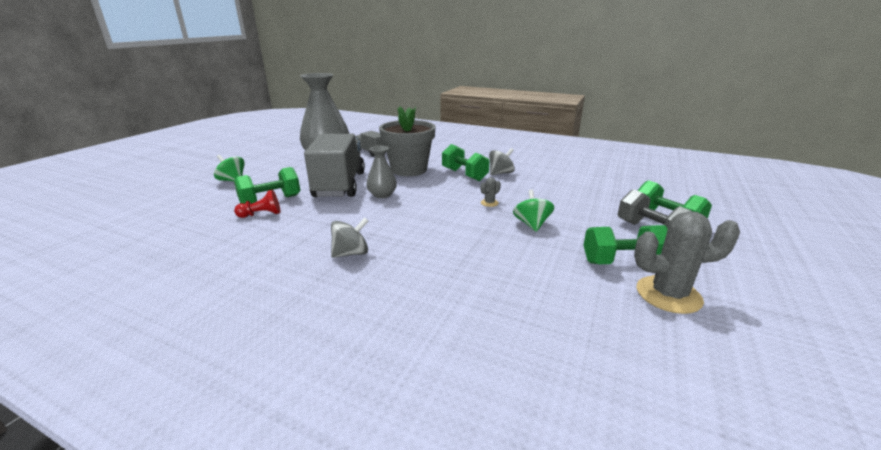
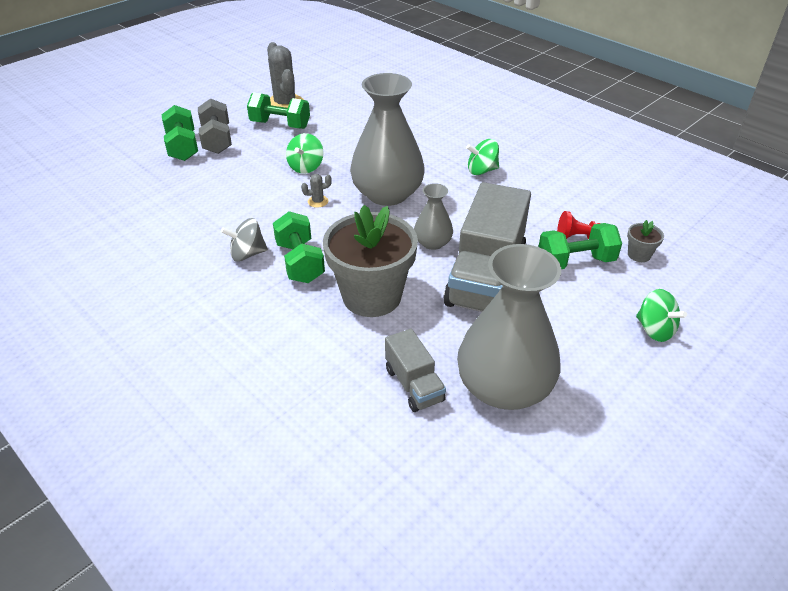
camera: 160 degrees left, 15 degrees up
(213, 212) = (639, 255): none -> grey flower pot
(351, 253) = (481, 170): grey spinning top -> green spinning top
(437, 217) = (387, 194): none -> grey vase
(668, 295) = (285, 104): grey cactus -> grey cactus turned 45 degrees clockwise

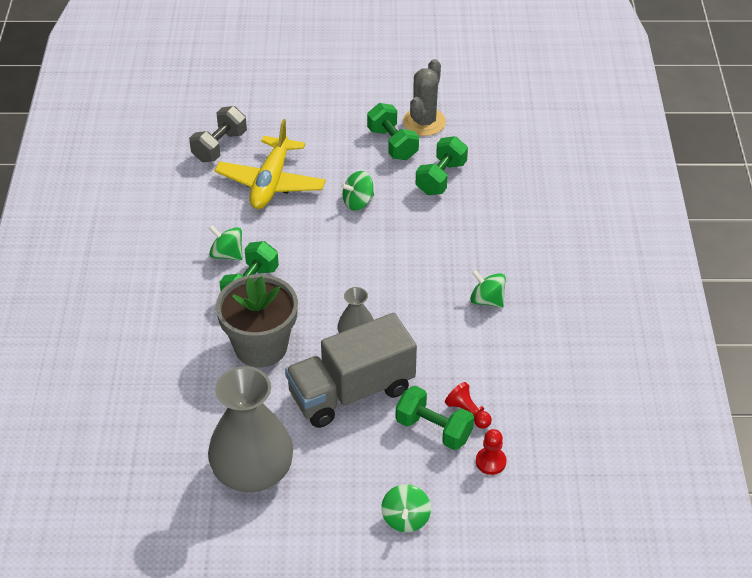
camera: 45 degrees right, 5 degrees up
(183, 147) = (295, 121): green dumbbell -> green dumbbell (441, 178)
(217, 140) = (327, 130): grey dumbbell -> grey dumbbell (219, 146)
(217, 191) = (271, 182): none -> yellow plane
(247, 254) = (227, 254): grey spinning top -> green spinning top
(318, 201) = (326, 241): grey cactus -> none
(387, 194) = (383, 270): grey vase -> none
(414, 385) = (205, 426): grey truck -> none
(639, 255) = (490, 462): grey flower pot -> red pawn

